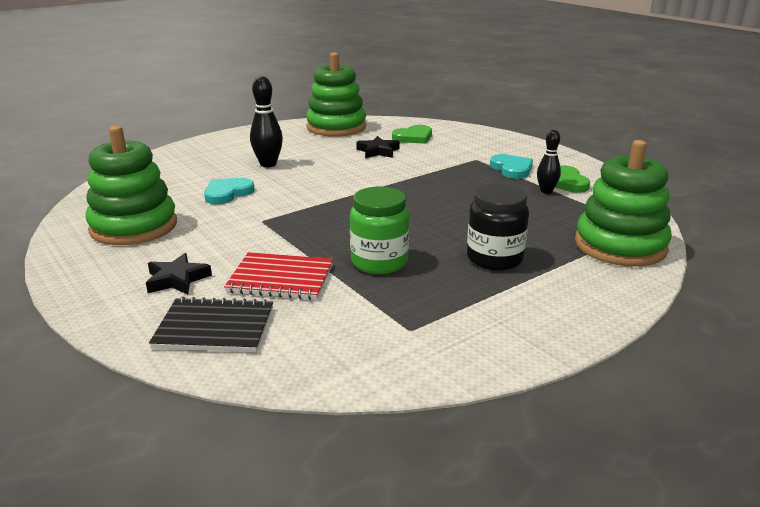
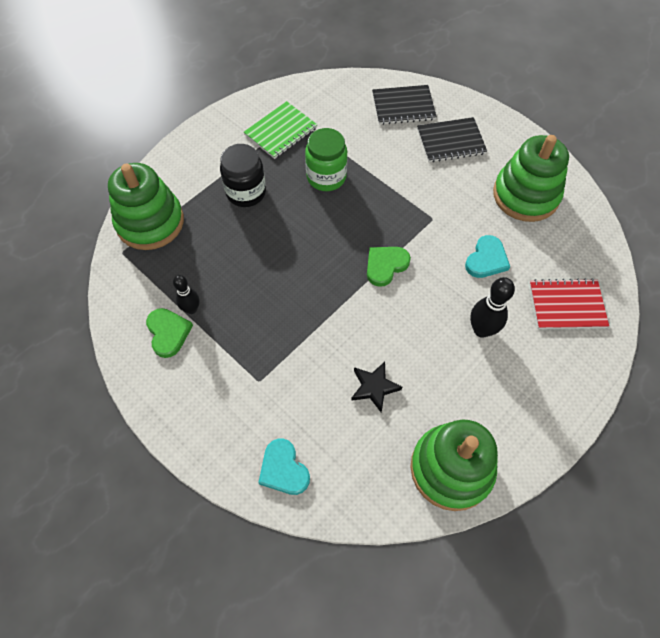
camera: 170 degrees right, 35 degrees up
(177, 279) = (450, 141): black star -> black notebook
(281, 278) = (386, 151): red notebook -> red notebook (567, 305)
(413, 137) = (340, 444): green heart -> green heart (385, 265)
(439, 316) = (280, 131): none -> green notebook
(512, 169) = (220, 359): turquoise heart -> turquoise heart (283, 469)

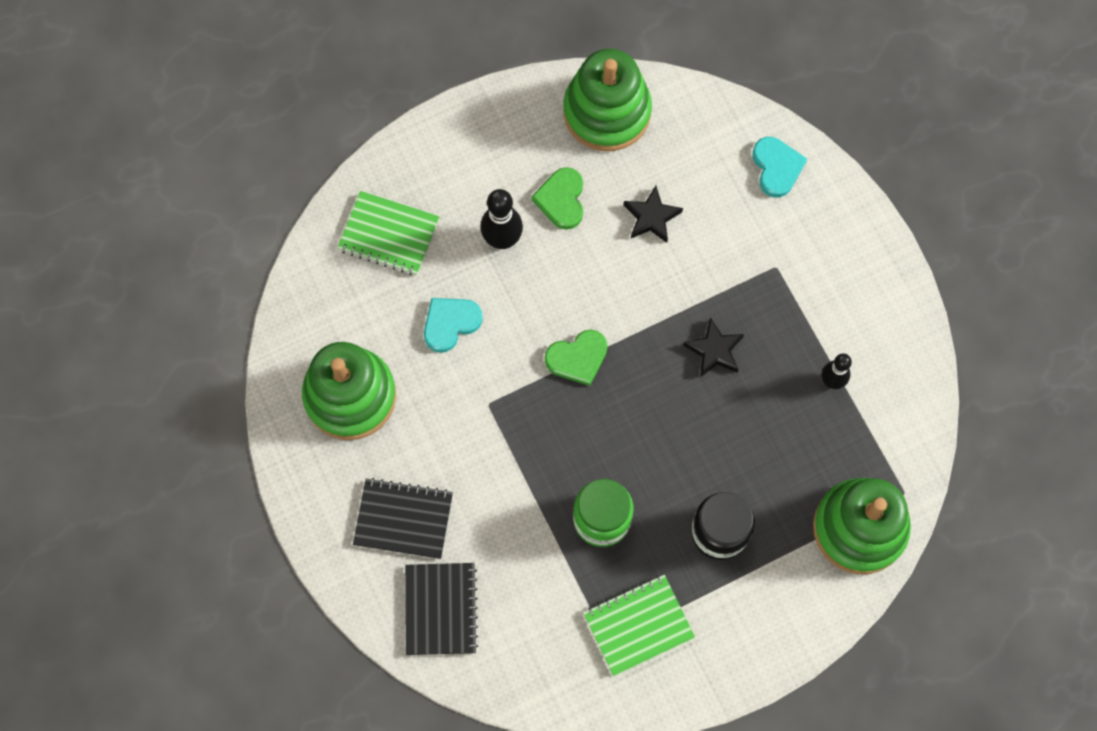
camera: 160 degrees left, 10 degrees up
(168, 333) = (866, 360): green heart -> green heart (561, 199)
(287, 302) = (714, 350): none -> black star
(403, 106) = (440, 609): black notebook -> black notebook turned 75 degrees clockwise
(567, 305) = (389, 234): red notebook -> green notebook

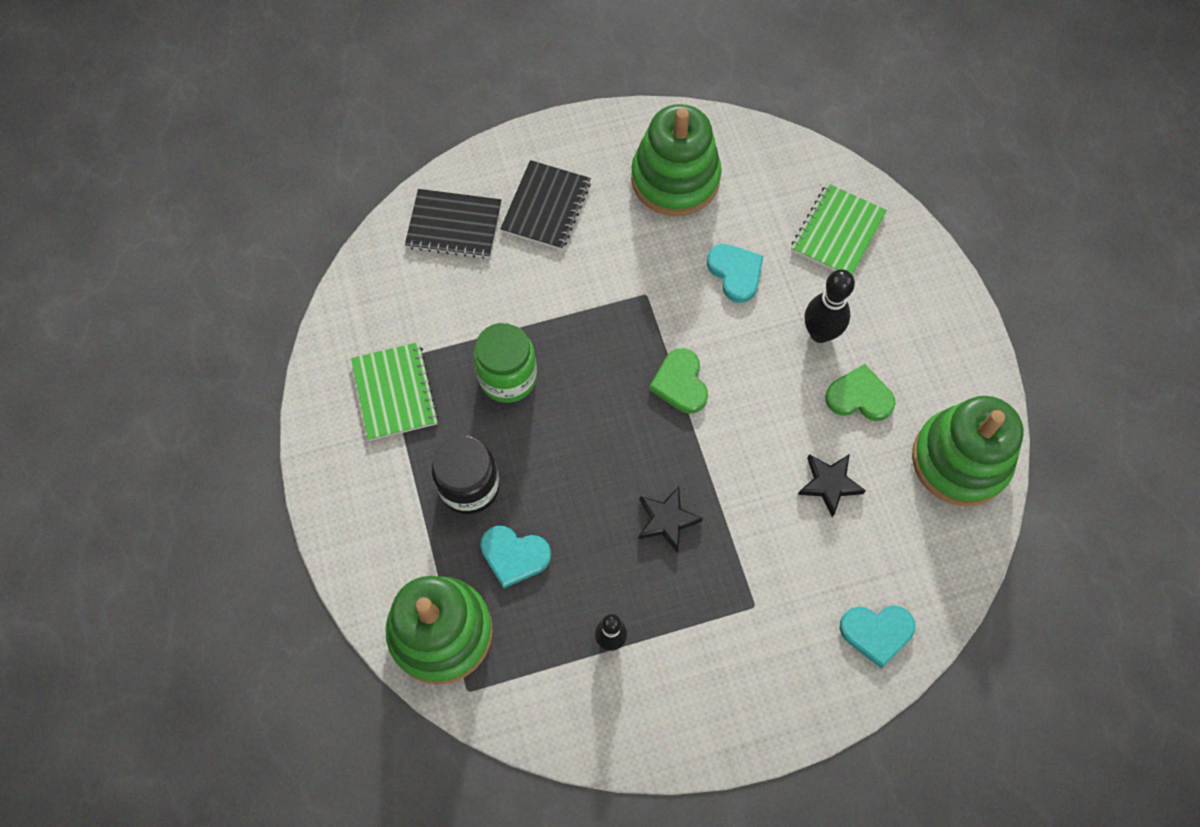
camera: 100 degrees right, 5 degrees down
(776, 478) = (514, 556): none -> turquoise heart

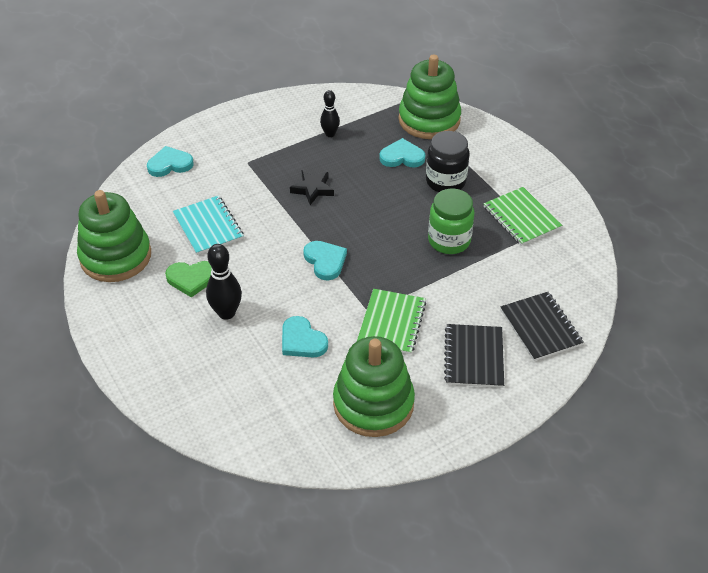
camera: 165 degrees right, 20 degrees down
(454, 225) = (540, 327): black notebook -> black notebook turned 75 degrees clockwise
(680, 383) = (325, 261): green heart -> turquoise heart
(829, 484) = (208, 226): black star -> turquoise notebook
(838, 232) = (221, 390): green notebook -> green notebook (391, 323)

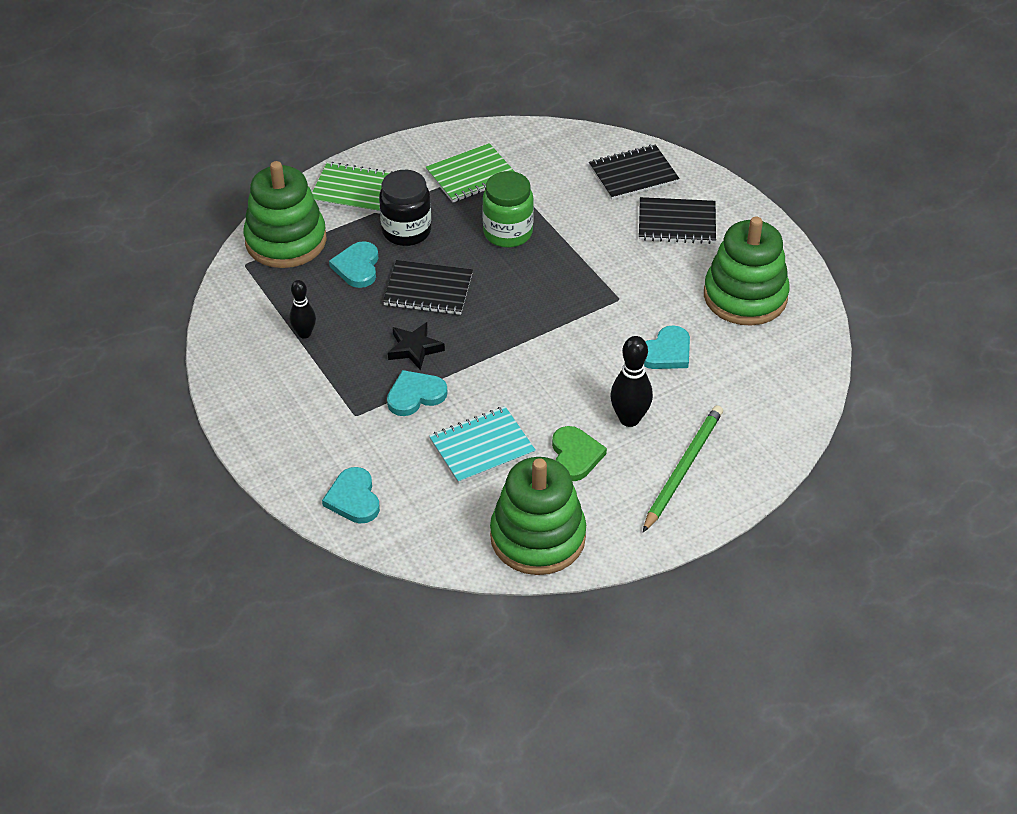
camera: 90 degrees left, 0 degrees up
(167, 345) = (683, 469): none -> green pencil
(325, 261) = (542, 335): turquoise heart -> turquoise heart (415, 395)
(377, 195) = (428, 289): none -> black notebook
(391, 323) = (635, 281): green notebook -> green notebook (354, 190)

